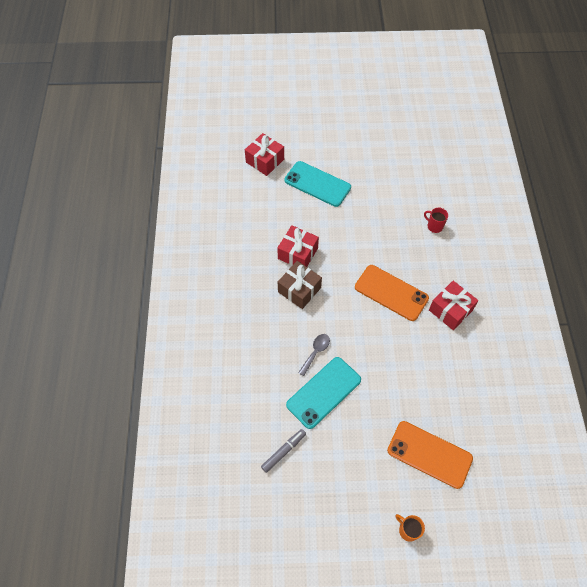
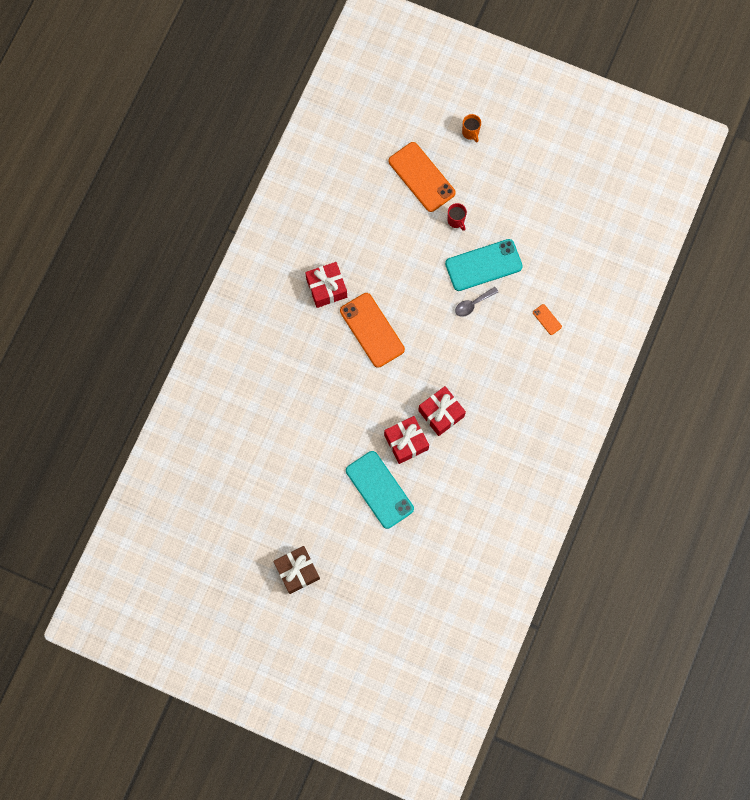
camera: 155 degrees left, 15 degrees up
(241, 368) = (547, 319): none -> orange phone
(265, 160) = (422, 548): red gift -> red gift (406, 442)
(283, 451) = (541, 232): grey marker -> none
(299, 290) = (458, 372): brown gift -> brown gift (297, 571)
(434, 226) = (286, 382): red mug -> red mug (456, 220)

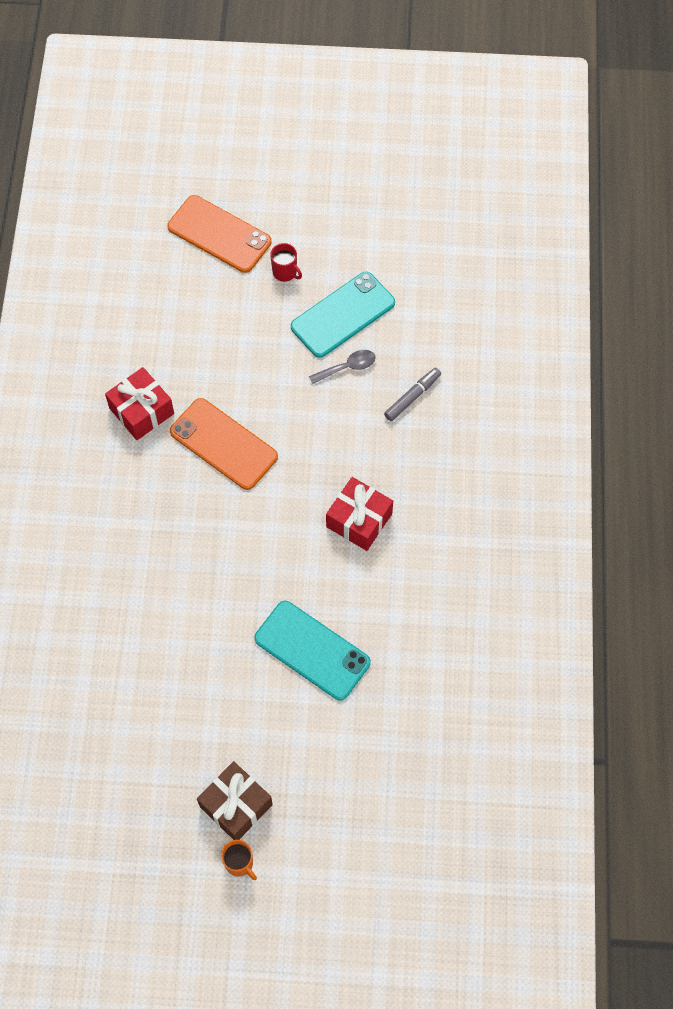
camera: 20 degrees left, 10 degrees down
(406, 442) = (325, 574): red gift -> none
(470, 132) = (263, 162): orange mug -> orange mug (239, 863)
(473, 304) = (347, 367): grey spoon -> grey spoon turned 150 degrees counterclockwise
(508, 340) = (412, 397): none -> grey marker
(547, 319) = (453, 354): orange phone -> none

